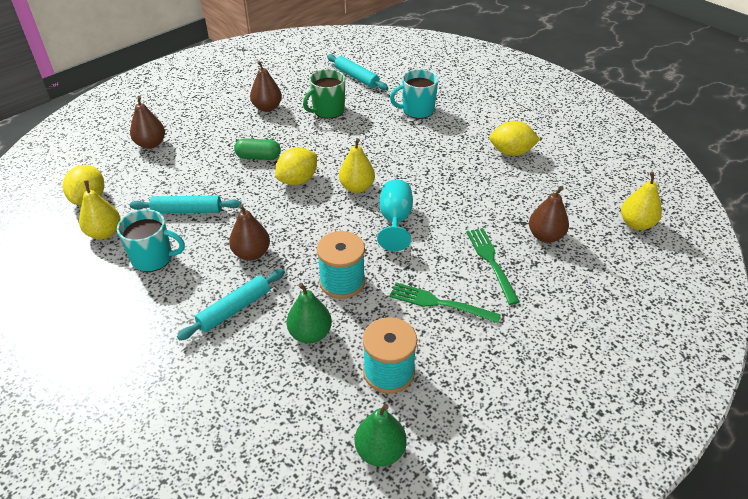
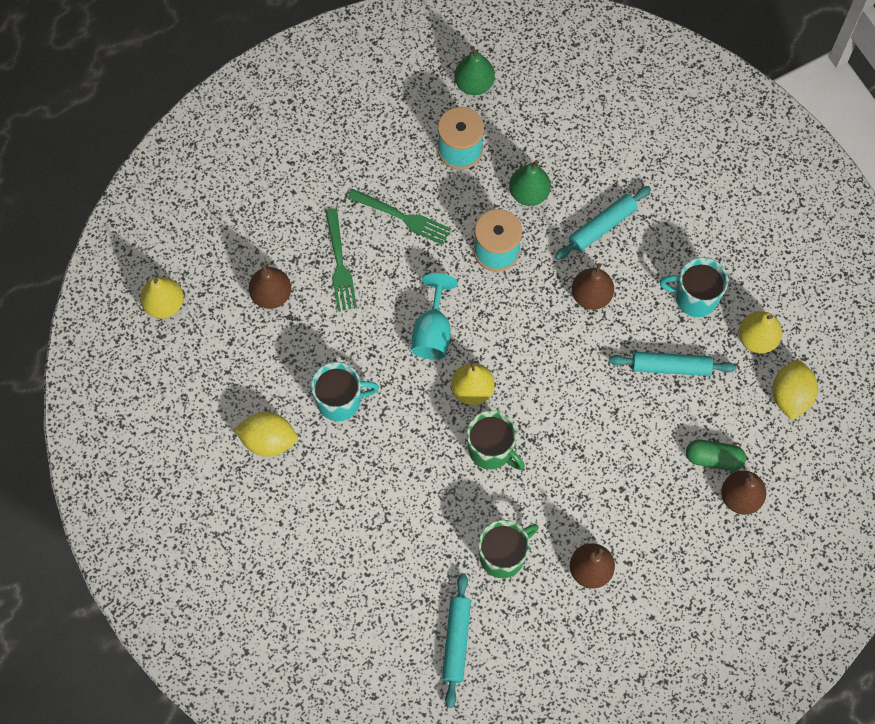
camera: 175 degrees left, 25 degrees up
(258, 157) = (595, 458): green capsule -> green capsule (714, 458)
(298, 180) = (543, 409): yellow lemon -> none
(339, 157) = (491, 450): none -> green mug
(356, 77) = (456, 641): turquoise rolling pin -> turquoise rolling pin turned 45 degrees clockwise
(417, 110) = (375, 545): turquoise mug -> turquoise mug (340, 401)

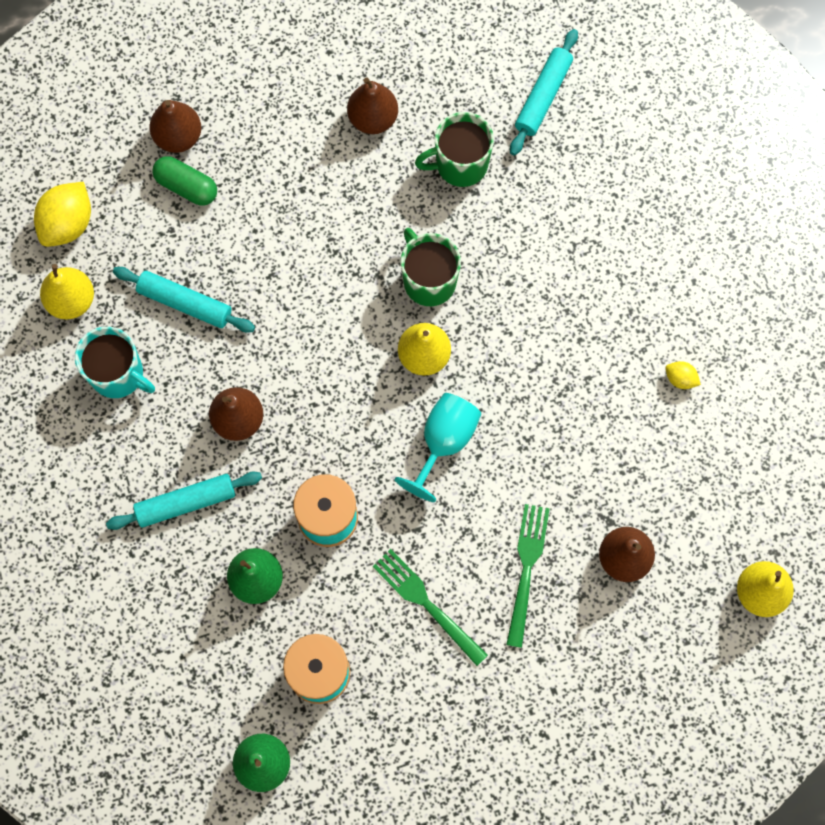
camera: 160 degrees left, 5 degrees up
(268, 440) = (680, 379): yellow lemon -> yellow lemon, size x0.50
(340, 401) = (582, 396): turquoise mug -> none

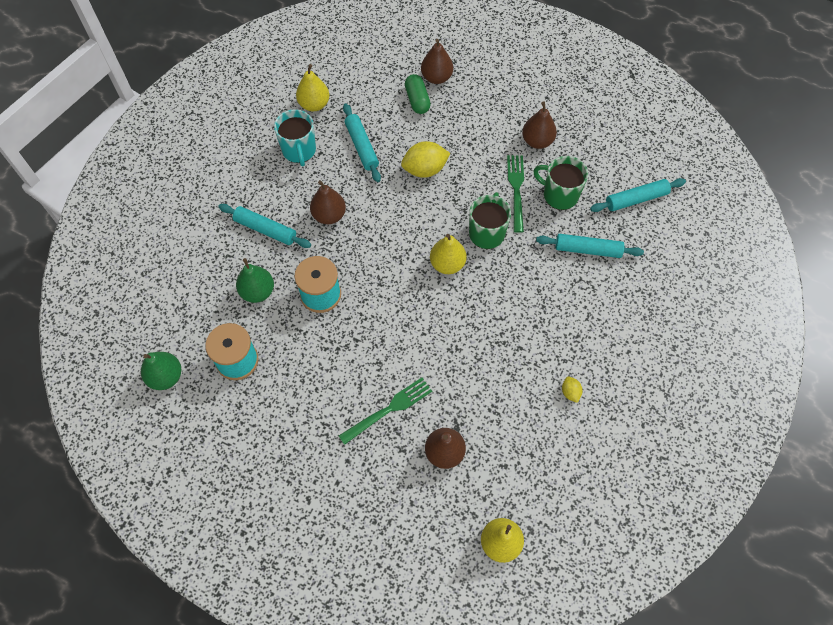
camera: 45 degrees right, 10 degrees down
(68, 224) = (348, 73): yellow lemon -> yellow lemon (425, 169)
(427, 604) = (322, 378): green fork -> green fork (516, 190)
(444, 442) = (413, 311): turquoise goblet -> none
(550, 203) = (588, 249): none -> turquoise rolling pin

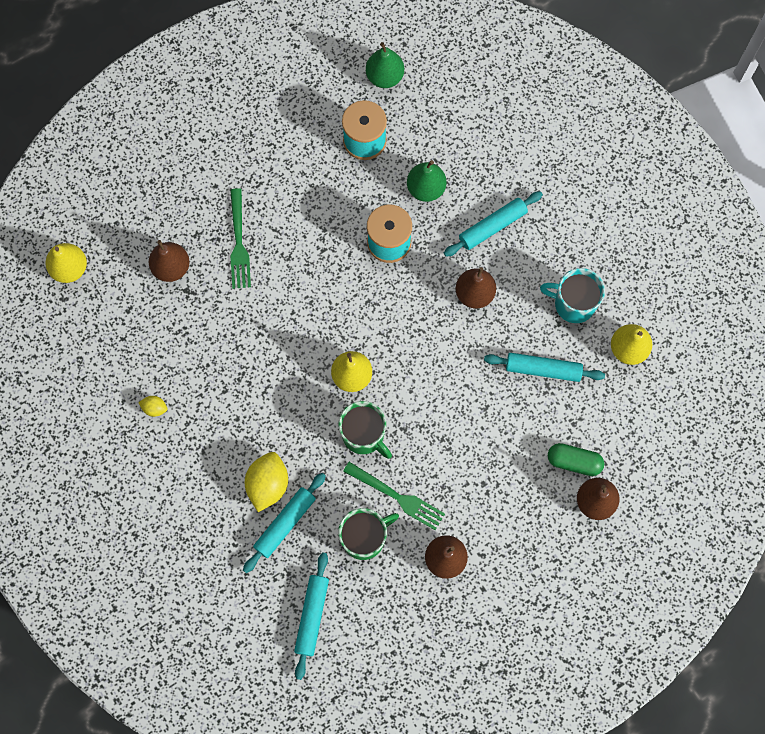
camera: 120 degrees right, 10 degrees up
(425, 169) = (476, 417): yellow lemon -> yellow lemon (268, 484)

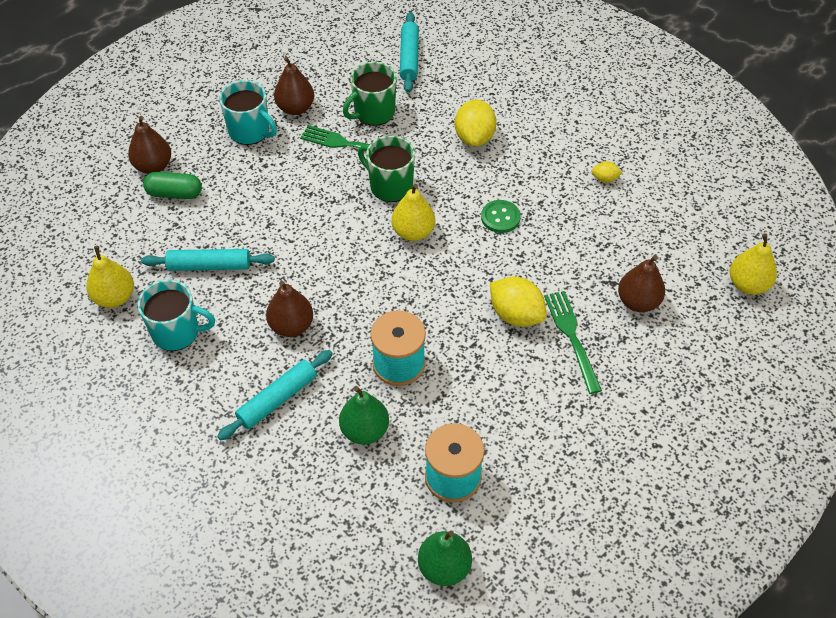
camera: 170 degrees right, 20 degrees down
(267, 379) = (500, 217): none -> green button
(280, 272) = (516, 315): none -> yellow lemon
(285, 524) = (450, 112): turquoise rolling pin -> none
(495, 533) = (250, 131): none -> turquoise mug

